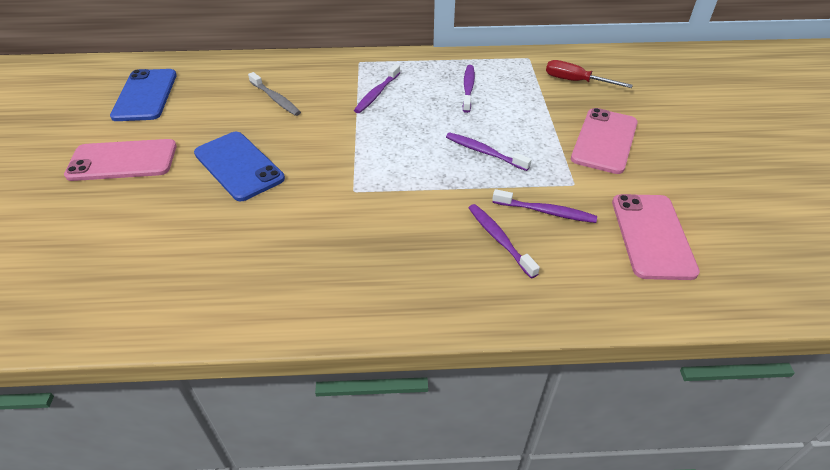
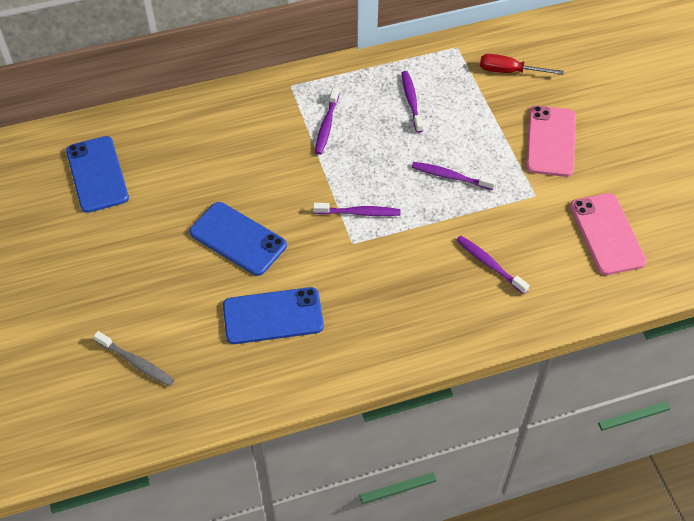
camera: 15 degrees left, 10 degrees up
(122, 161) = (126, 256): pink phone -> none
(231, 242) = (273, 316): none -> blue phone
(275, 99) = (231, 152): grey toothbrush -> grey toothbrush (136, 362)
(546, 212) = (519, 229): purple toothbrush -> purple toothbrush (359, 213)

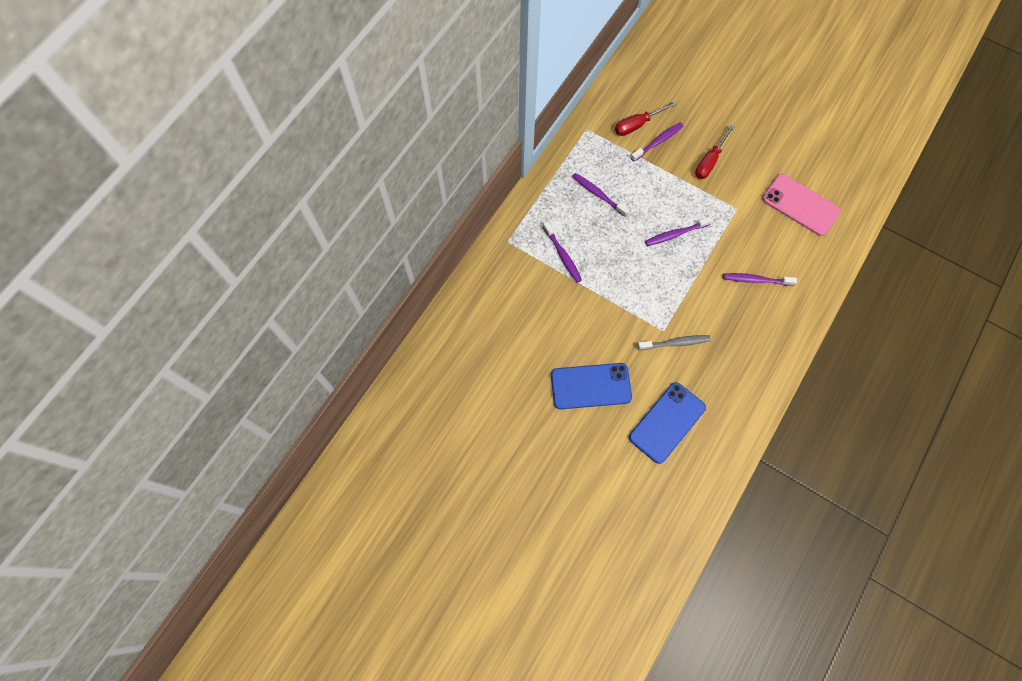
camera: 40 degrees left, 15 degrees up
(97, 174) = (447, 414): blue phone -> none
(136, 362) = (618, 526): grey toothbrush -> grey toothbrush (675, 343)
(359, 213) = (646, 305): purple toothbrush -> purple toothbrush (658, 142)
(550, 141) = (710, 161): pink phone -> red screwdriver

